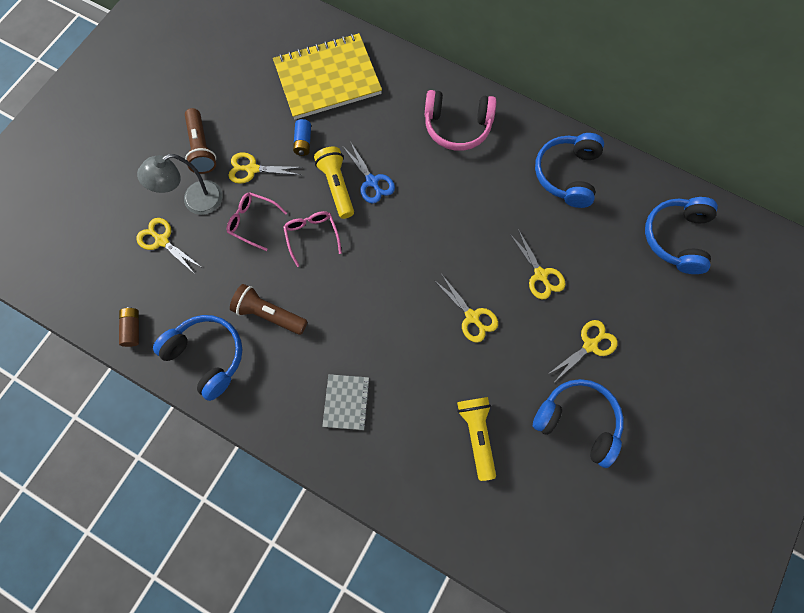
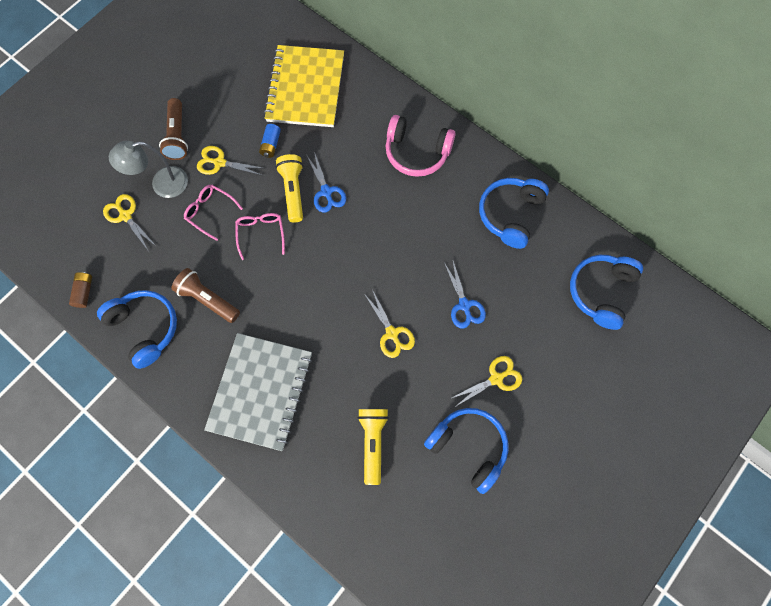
camera: 10 degrees right, 0 degrees up
(327, 79) = (305, 88): yellow notebook -> yellow notebook turned 75 degrees counterclockwise
(346, 402) = (261, 391): grey notebook -> grey notebook, size x2.09
(540, 275) = (464, 305): yellow scissors -> blue scissors

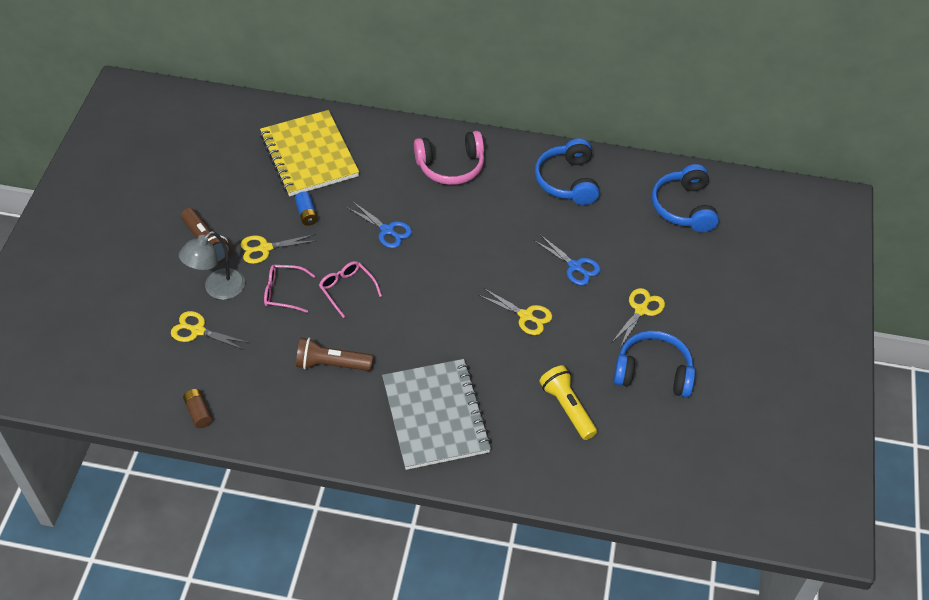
camera: 30 degrees left, 20 degrees down
(145, 328) = (284, 415): blue headphones -> none
(293, 191) = (354, 242): yellow flashlight -> none

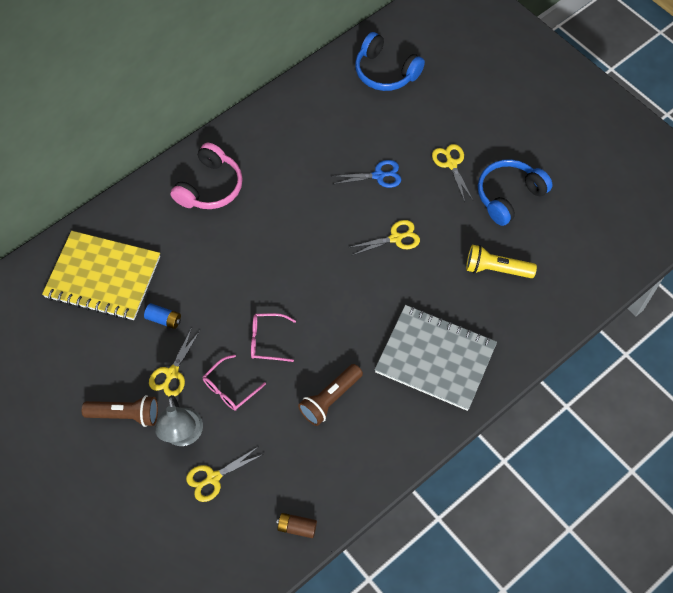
camera: 50 degrees left, 10 degrees up
(387, 230) = (234, 273): blue scissors -> none
(567, 181) = (296, 123): blue headphones -> none

